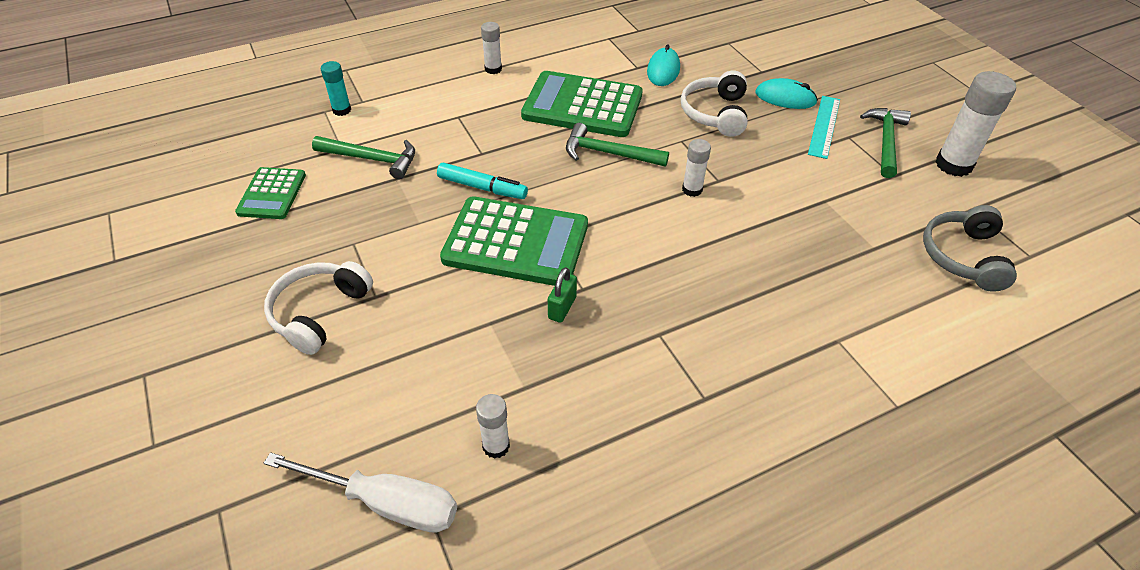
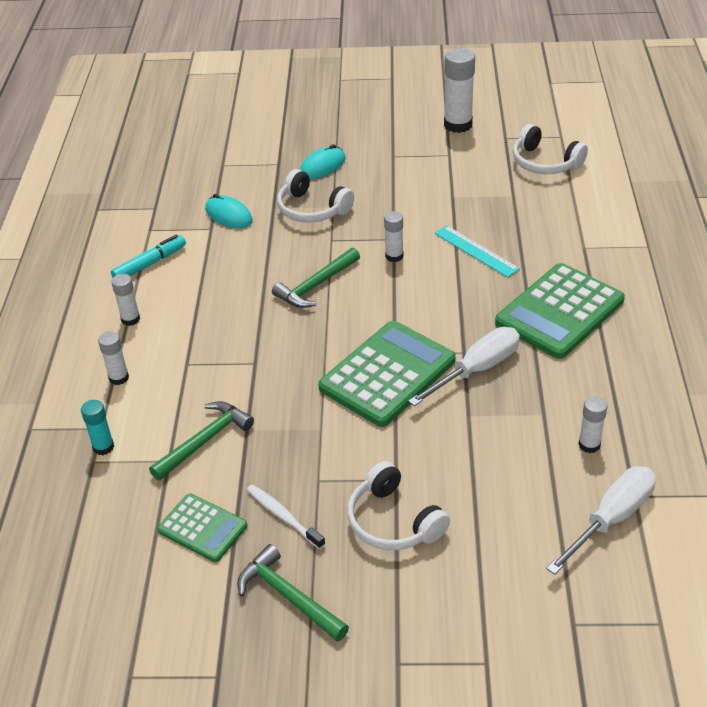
camera: 60 degrees left, 5 degrees down
(301, 236) = (283, 516): none -> white toothbrush
(422, 89) = (119, 378): none -> white glue stick
(482, 188) = (303, 375): turquoise marker -> turquoise marker (150, 264)
(562, 308) = (476, 369): green padlock -> white screwdriver
(582, 106) = (238, 279): green calculator -> green calculator (559, 312)
(824, 126) = (372, 162): turquoise ruler -> turquoise ruler (476, 251)
(885, 141) = (411, 142): green hammer -> green hammer (288, 597)
(963, 257) = (545, 163): grey headphones -> white headphones

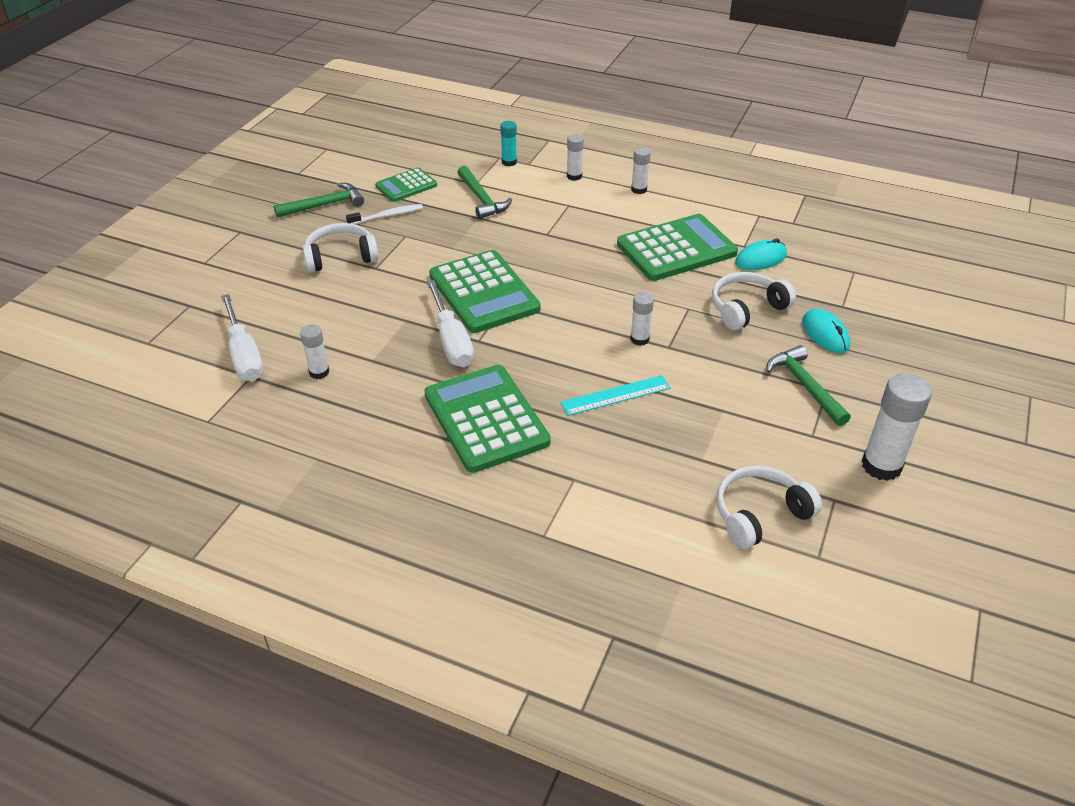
camera: 110 degrees right, 0 degrees up
(150, 264) = (707, 208): turquoise marker -> none
(238, 267) = (676, 249): none -> green calculator
(316, 285) = (624, 284): green hammer -> green hammer (805, 386)

